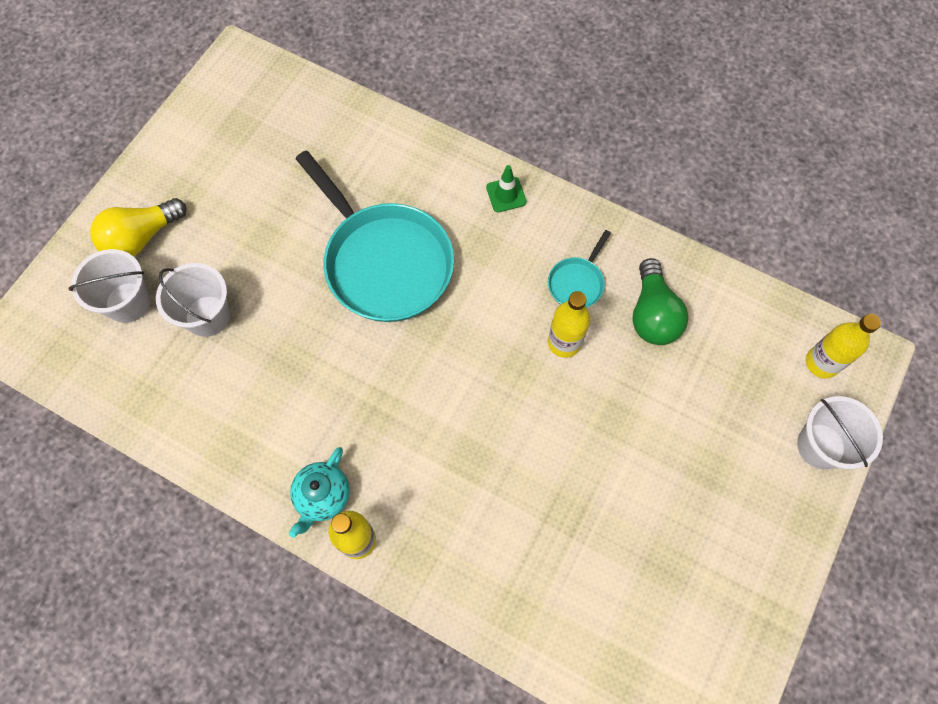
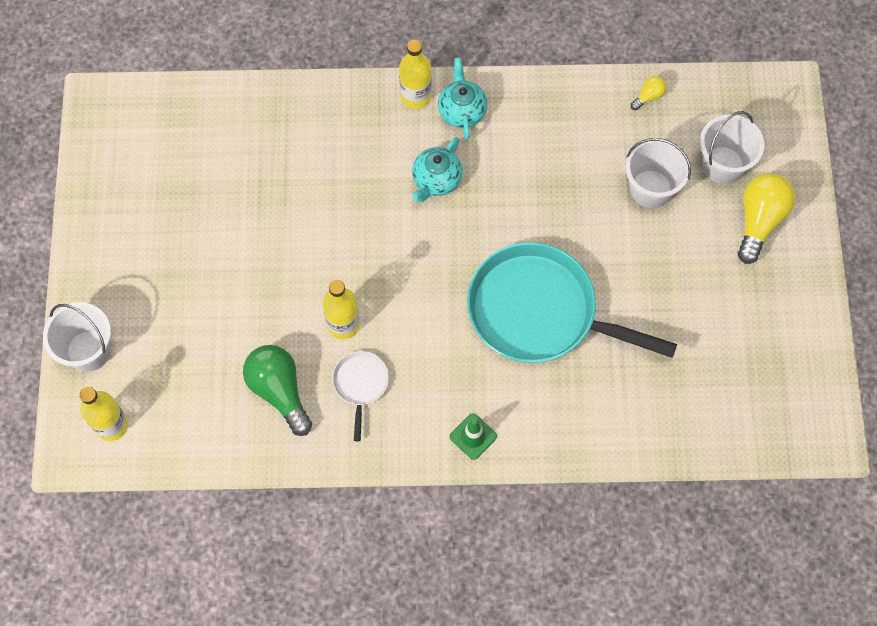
camera: 150 degrees right, 0 degrees up
(136, 406) = (648, 96): none -> yellow light bulb
(395, 435) = (436, 180): none -> turquoise teapot
(577, 283) = (360, 384): turquoise pan -> white pan

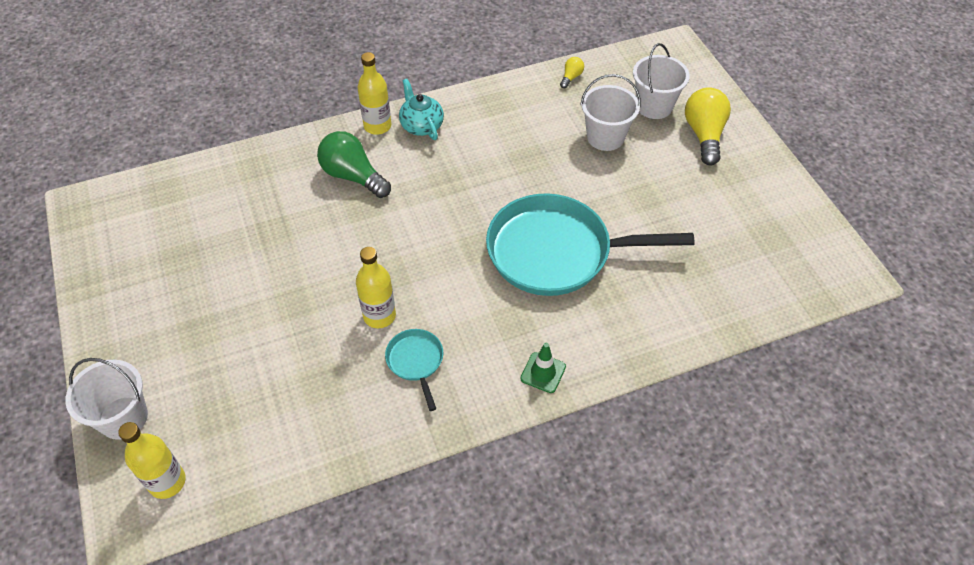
camera: 20 degrees left, 15 degrees down
(279, 391) = (336, 392): green light bulb -> green light bulb (353, 176)
(360, 384) = (416, 362): white pan -> turquoise pan
(436, 180) = (420, 179): turquoise teapot -> none

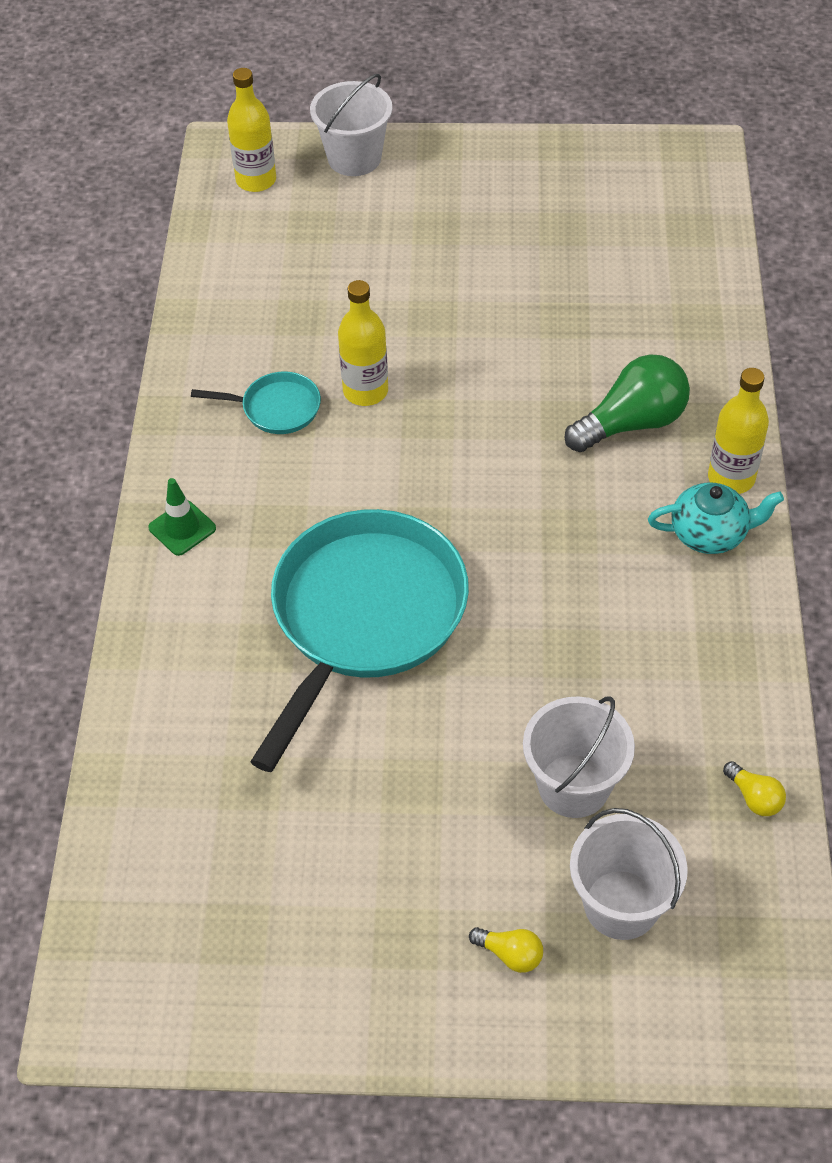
camera: 115 degrees right, 0 degrees up
(704, 135) = (510, 954): yellow light bulb -> yellow light bulb, size x0.47

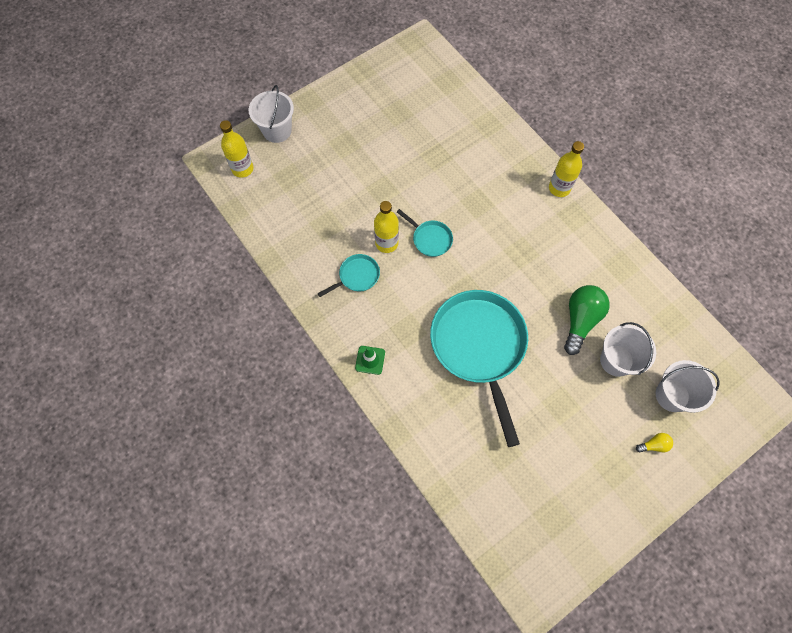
camera: 40 degrees left, 15 degrees up
(439, 424) = (430, 239): none -> turquoise pan
(632, 423) = (503, 188): green light bulb -> green light bulb (580, 320)
(710, 534) = (572, 218): turquoise teapot -> none
(754, 797) = (678, 318): yellow light bulb -> none

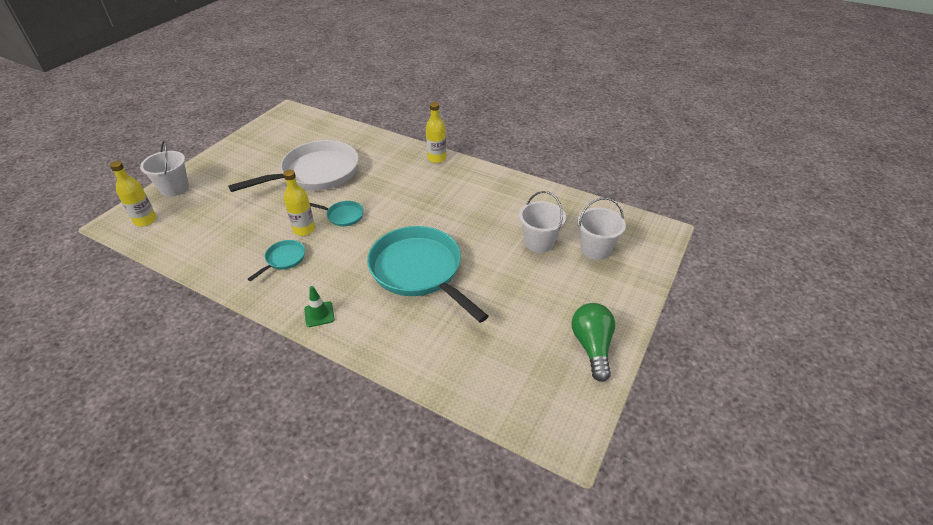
camera: 25 degrees left, 25 degrees down
(422, 162) = (316, 173): none -> white pan
(580, 320) = (496, 227): green light bulb -> green light bulb (592, 346)
(654, 445) = (602, 285): yellow light bulb -> none

